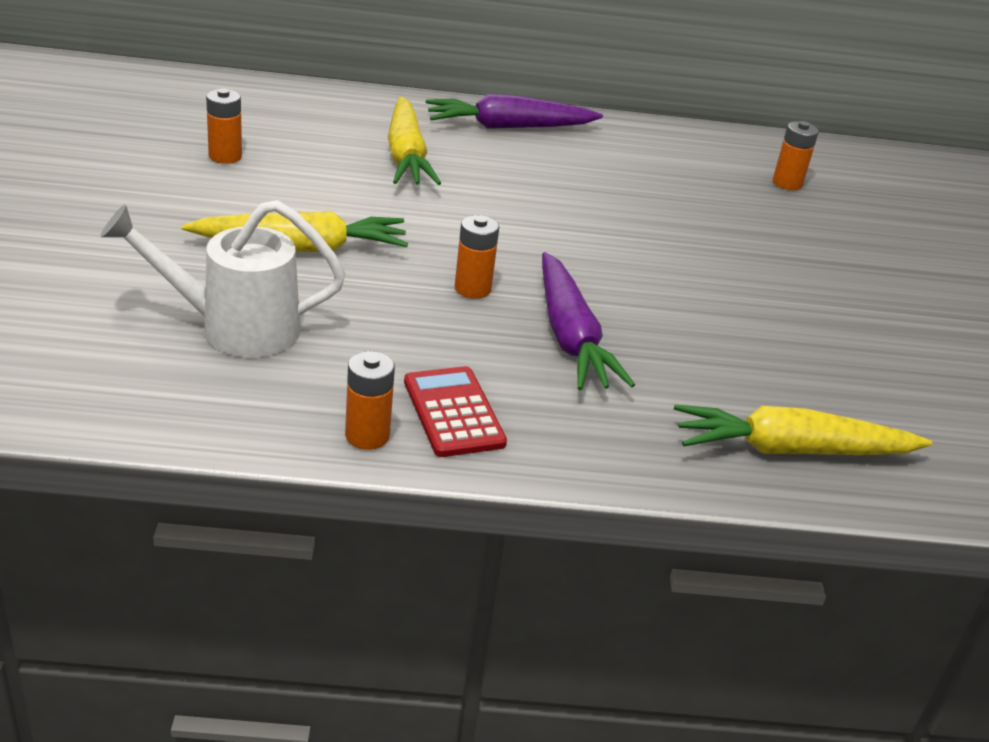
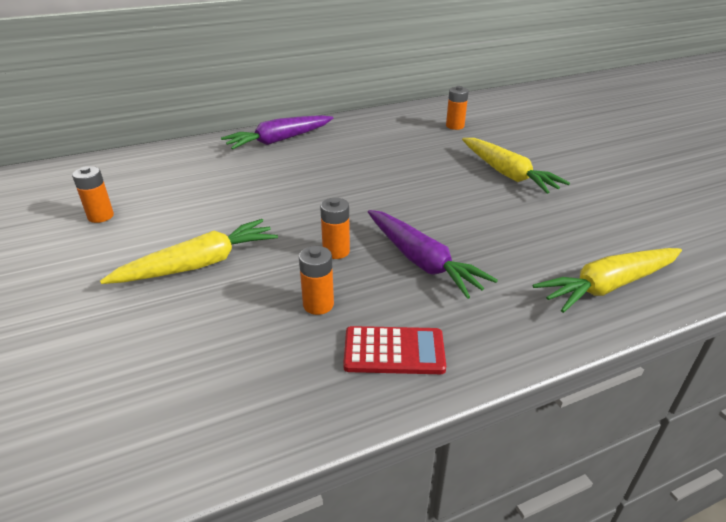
camera: 20 degrees left, 0 degrees up
(235, 328) = (188, 349): white watering can -> none
(367, 435) = (349, 399): orange battery -> orange battery (318, 305)
(406, 156) = (228, 177): yellow carrot -> yellow carrot (507, 174)
(453, 412) = (394, 351): red calculator -> red calculator turned 135 degrees clockwise

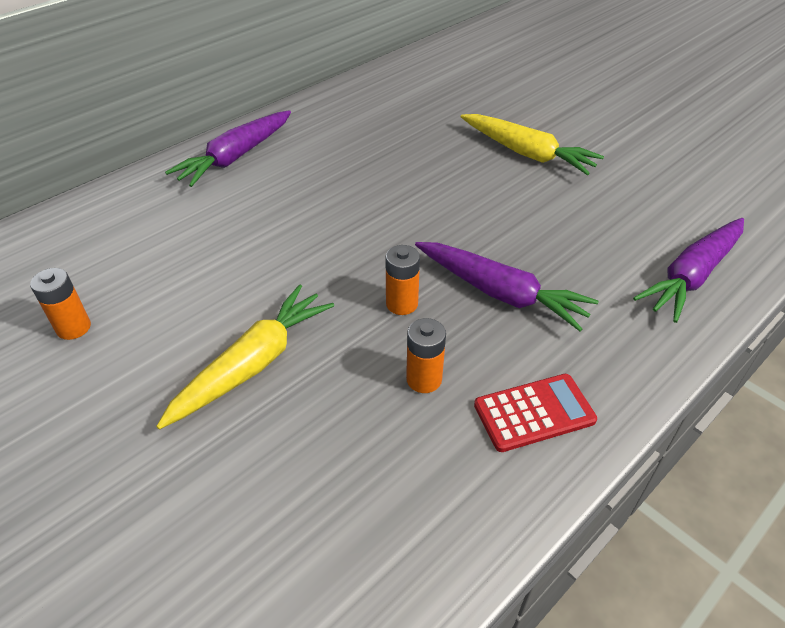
camera: 20 degrees left, 10 degrees up
(455, 126) = (435, 95): orange battery -> none
(608, 286) = (692, 276): yellow carrot -> purple carrot

